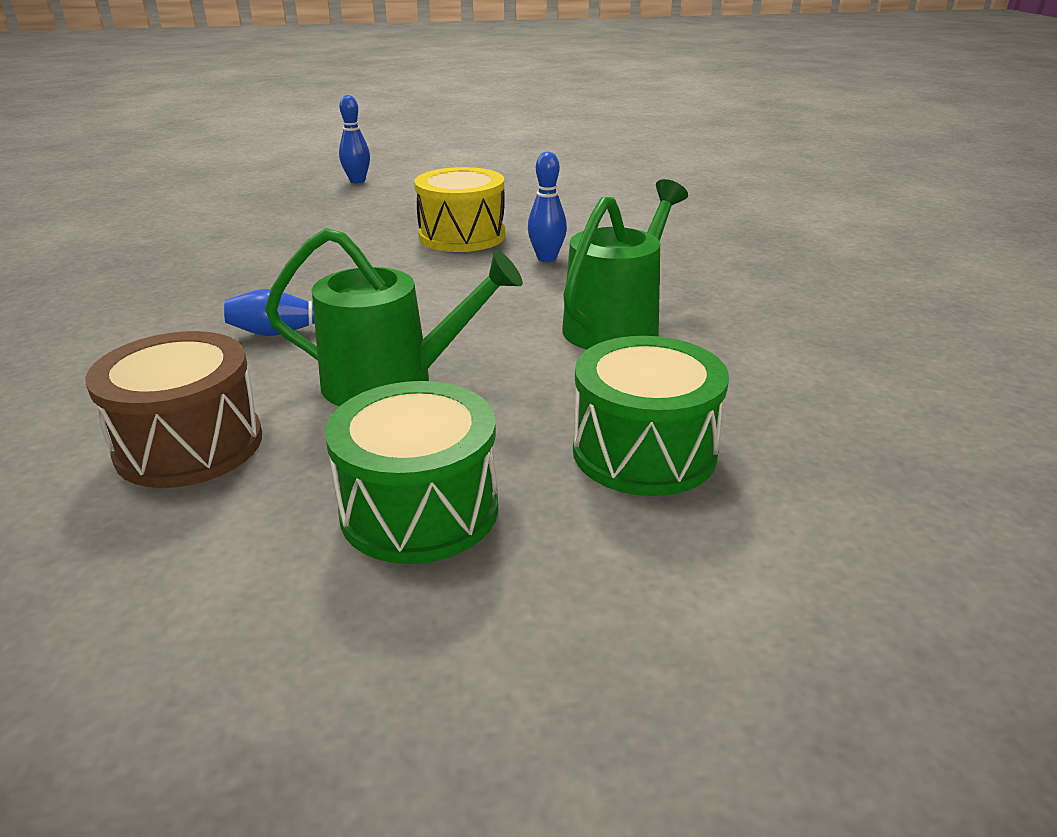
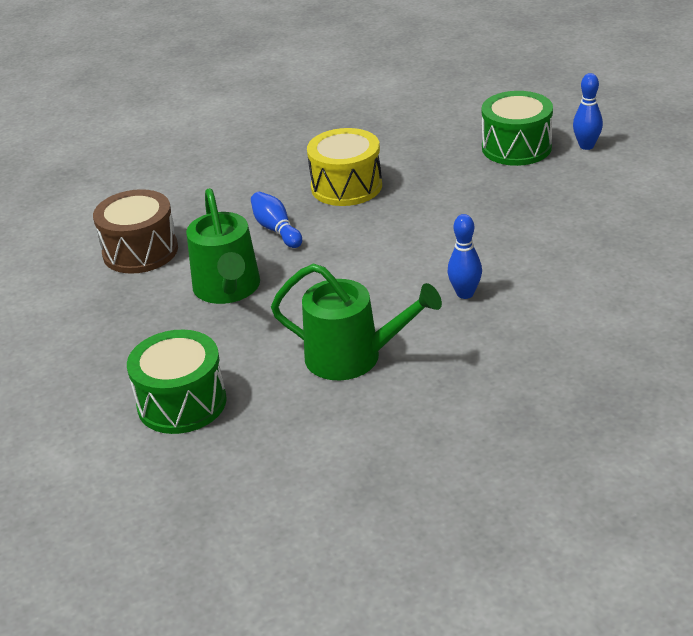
camera: 75 degrees right, 5 degrees up
(419, 509) = (105, 340): green drum -> green drum (516, 147)
(462, 236) = (487, 239): yellow drum -> yellow drum (346, 186)

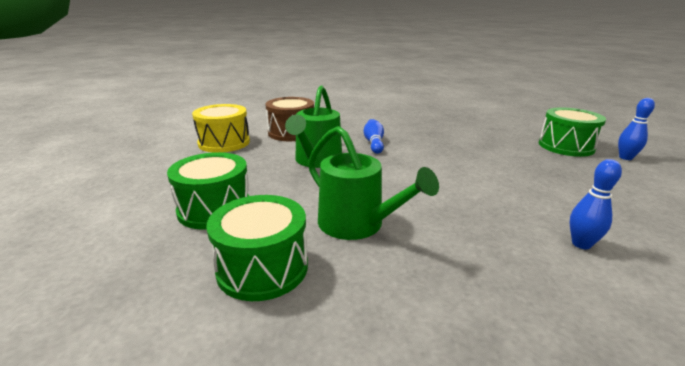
camera: 25 degrees right, 10 degrees down
(304, 436) = (262, 268): none -> green drum
(346, 186) = (434, 136): yellow drum -> yellow drum (224, 143)
(465, 293) = (480, 213): blue bowling pin -> blue bowling pin (581, 244)

